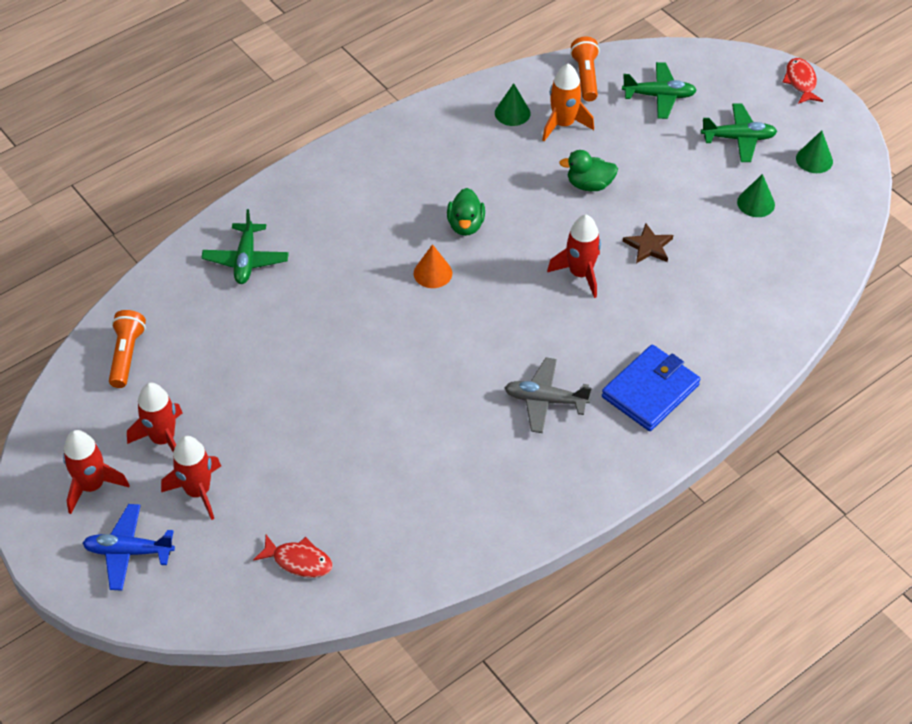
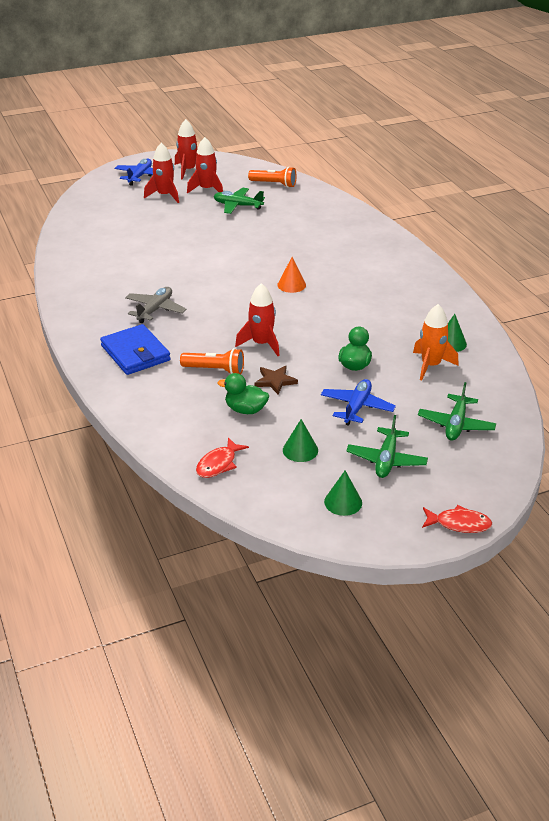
camera: 105 degrees right, 15 degrees down
(246, 260) = (333, 223): green plane -> green plane (237, 206)
(298, 561) = (98, 217): red fish -> red fish (218, 464)
(465, 225) = (332, 304): green duck -> green duck (245, 410)
(585, 77) = (490, 388): orange flashlight -> orange flashlight (215, 370)
(665, 172) = (357, 407): none -> blue plane

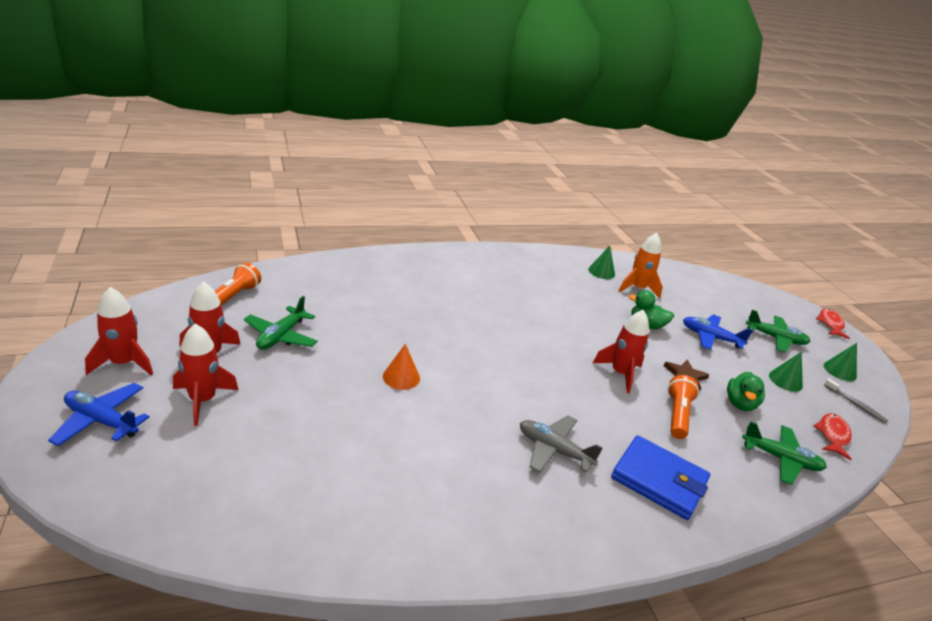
camera: 90 degrees left, 5 degrees down
(135, 353) = (659, 480): blue wallet -> blue wallet turned 60 degrees clockwise
(218, 464) = (832, 435): red fish -> red fish turned 105 degrees counterclockwise
(278, 497) = (855, 405): none -> grey toothbrush
(291, 285) = (498, 332): orange cone -> orange cone (401, 377)
(456, 424) = (715, 297): green plane -> green plane (780, 459)

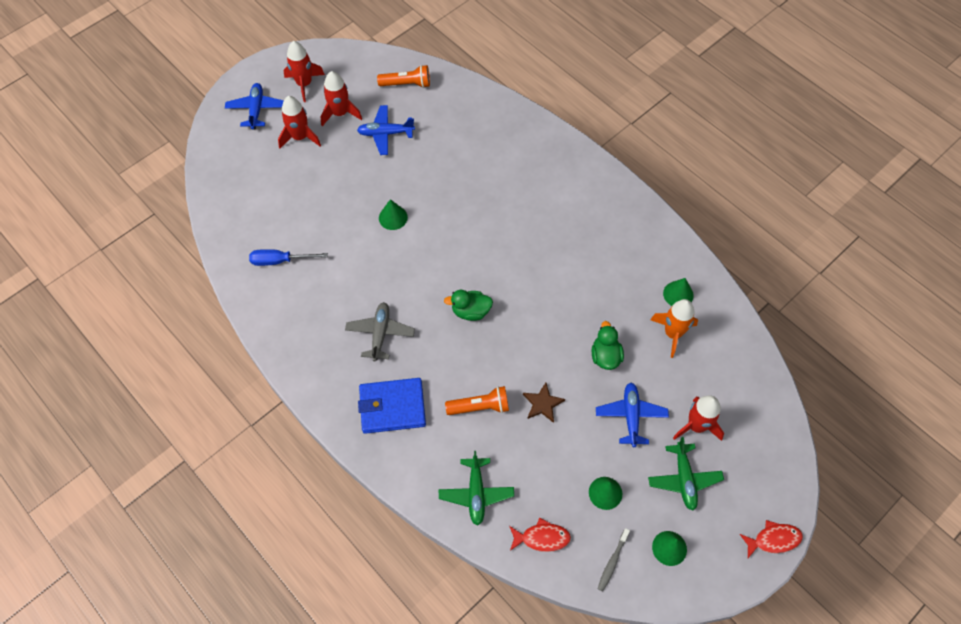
camera: 70 degrees right, 30 degrees up
(281, 336) = (385, 133): green plane -> blue plane
(383, 499) = (280, 261): none -> blue screwdriver
(401, 377) = (393, 217): orange cone -> green cone
(620, 373) = (507, 353): red rocket -> red rocket (696, 426)
(659, 480) = (392, 407): blue wallet -> blue wallet turned 75 degrees clockwise
(740, 404) = (533, 454): green duck -> green duck (470, 311)

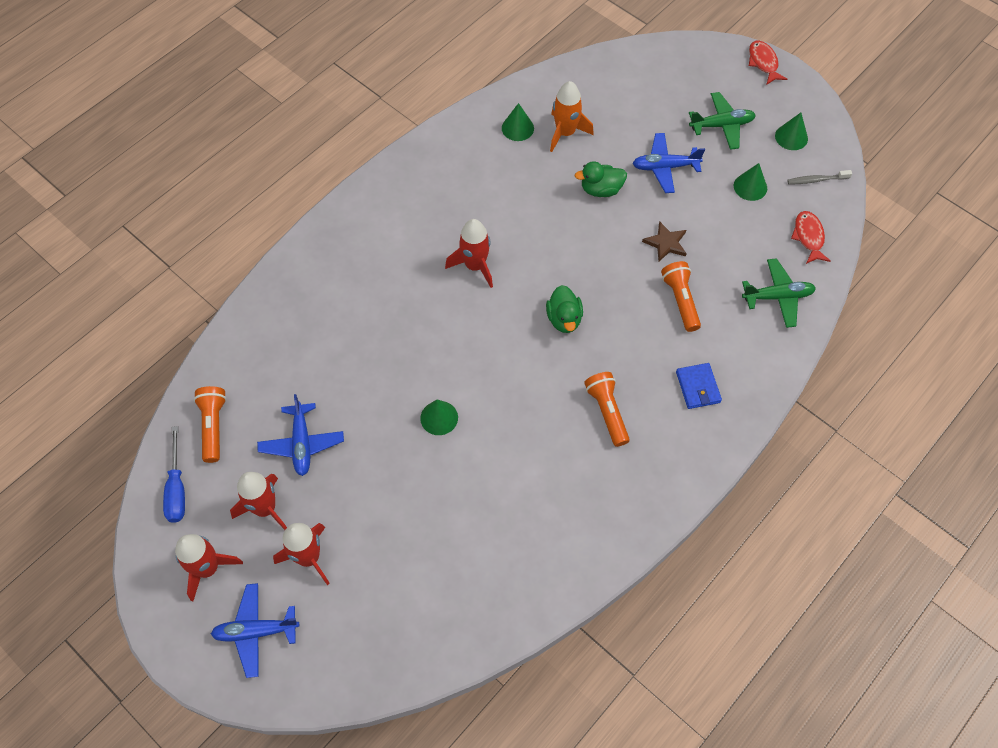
camera: 95 degrees left, 0 degrees up
(280, 261) = (517, 548): blue screwdriver -> blue screwdriver (177, 488)
(380, 333) = (607, 412): grey plane -> orange flashlight
(392, 407) = (698, 387): blue wallet -> blue wallet, size x0.60
(612, 562) = (816, 180): grey toothbrush -> grey toothbrush turned 150 degrees clockwise
(696, 426) = (664, 115): red rocket -> red rocket (475, 266)

